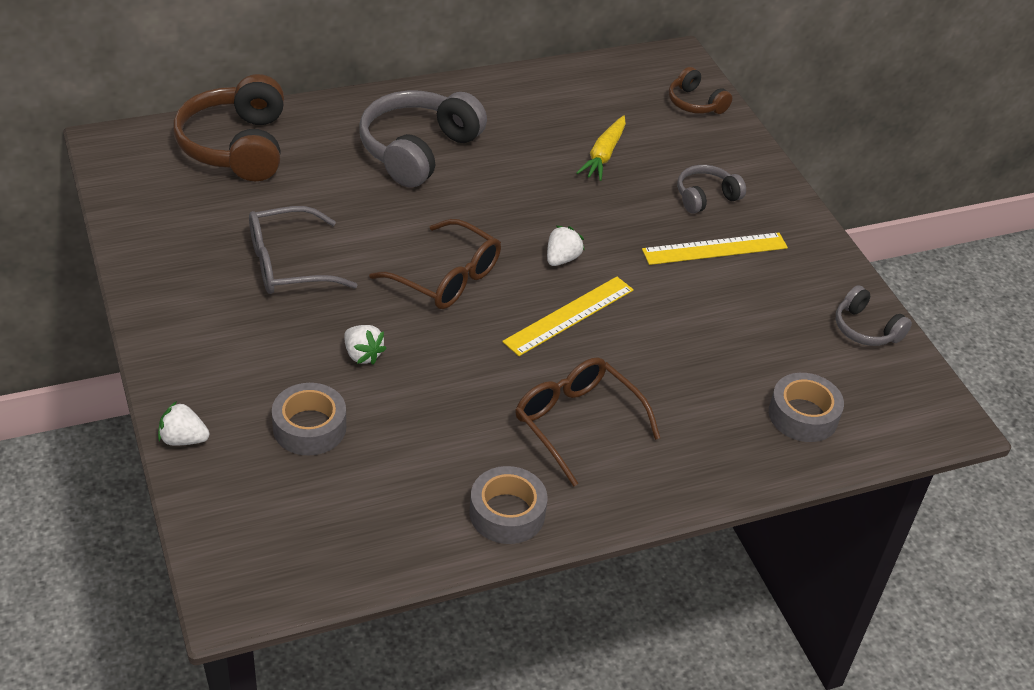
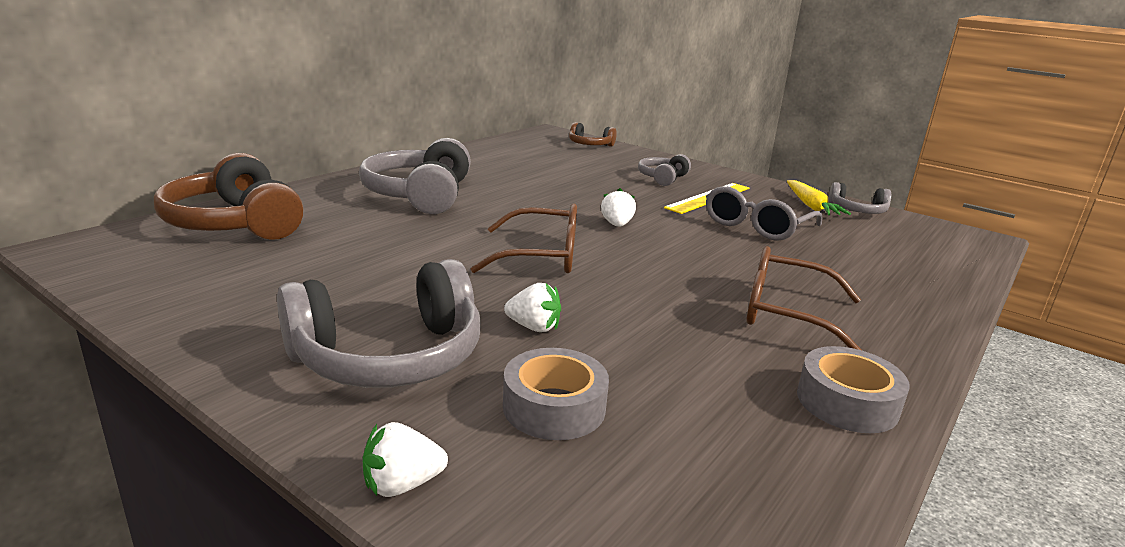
camera: 30 degrees left, 20 degrees down
(245, 342) = (389, 357): none -> grey headphones
(289, 264) = (375, 284): grey glasses -> grey glasses (757, 226)
(569, 315) = (671, 252): yellow ruler -> none
(603, 155) = (566, 173): yellow carrot -> yellow carrot (811, 206)
(803, 415) = (910, 260): grey tape -> none

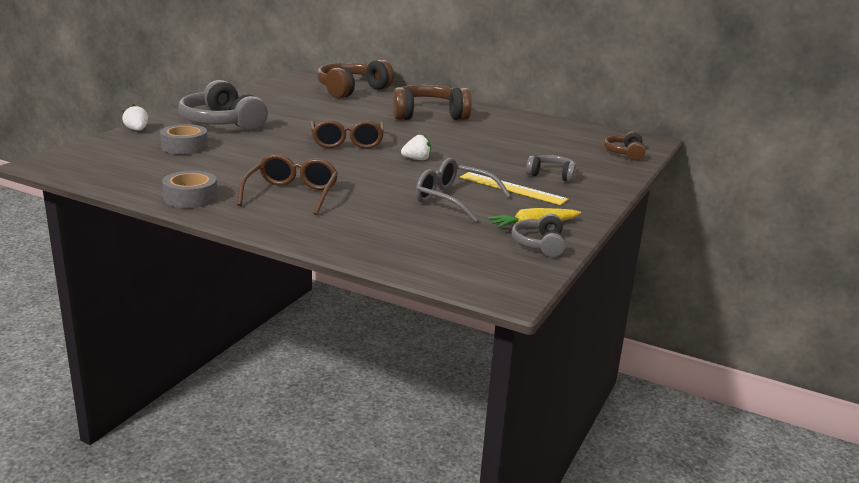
camera: 80 degrees right, 0 degrees up
(420, 195) = (428, 115): grey headphones -> brown headphones
(534, 327) = (255, 143): white strawberry -> none

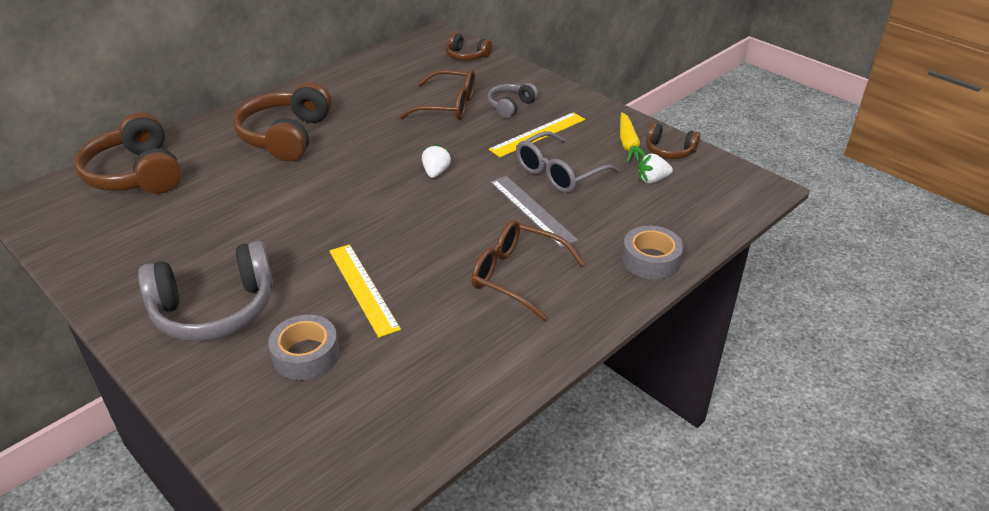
camera: 70 degrees left, 15 degrees up
(137, 130) = (197, 405): white strawberry -> white strawberry (652, 180)
(191, 197) = (506, 360): grey tape -> grey tape (651, 260)
(257, 153) = (363, 288): none -> yellow ruler
(347, 142) = (356, 211): brown glasses -> brown glasses (448, 106)
(386, 194) = (532, 210): none -> grey ruler
(539, 244) = (669, 151): grey headphones -> brown headphones

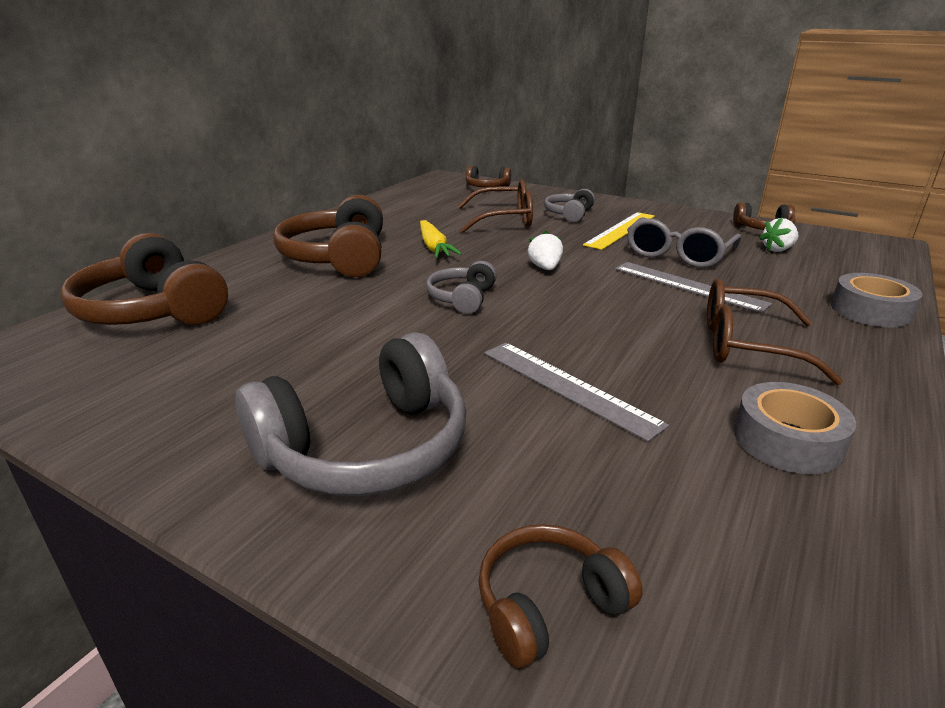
camera: 15 degrees left, 10 degrees down
(251, 415) = (548, 605): none -> brown headphones
(306, 355) = (562, 485): grey tape -> grey tape (787, 440)
(350, 196) = (462, 298): none -> grey headphones
(363, 288) = (567, 387): yellow ruler -> grey ruler
(628, 144) = (718, 228): yellow carrot -> yellow carrot (434, 247)

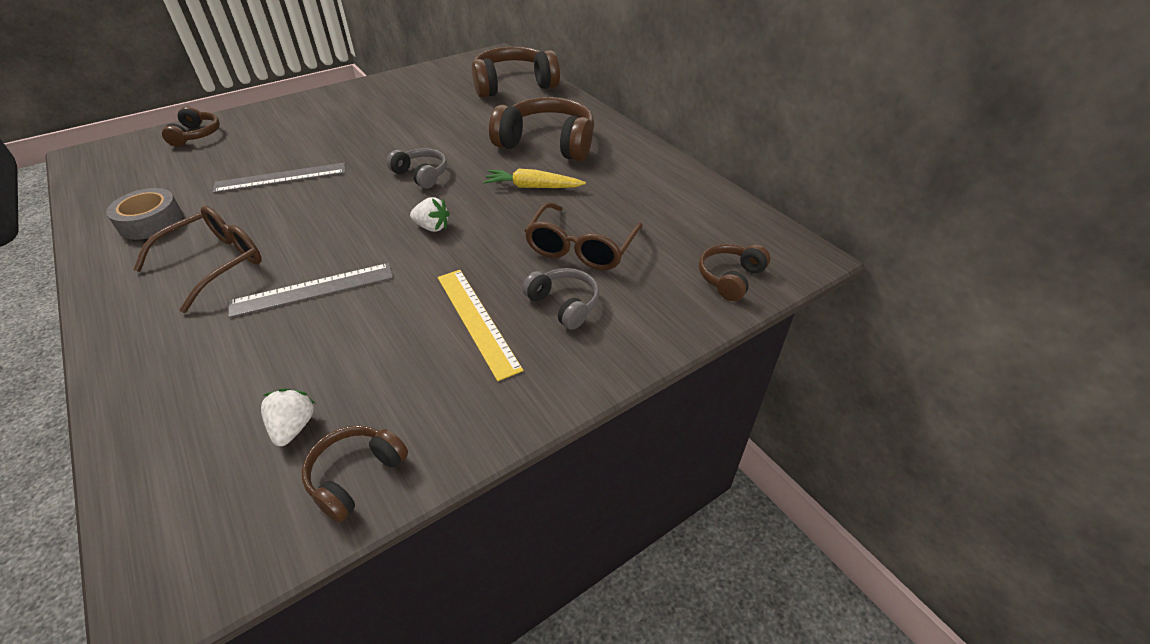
camera: 115 degrees right, 15 degrees up
(366, 448) = (314, 120): grey headphones -> none
(678, 254) = (373, 326): grey glasses -> none
(870, 311) = (138, 376): grey tape -> none

